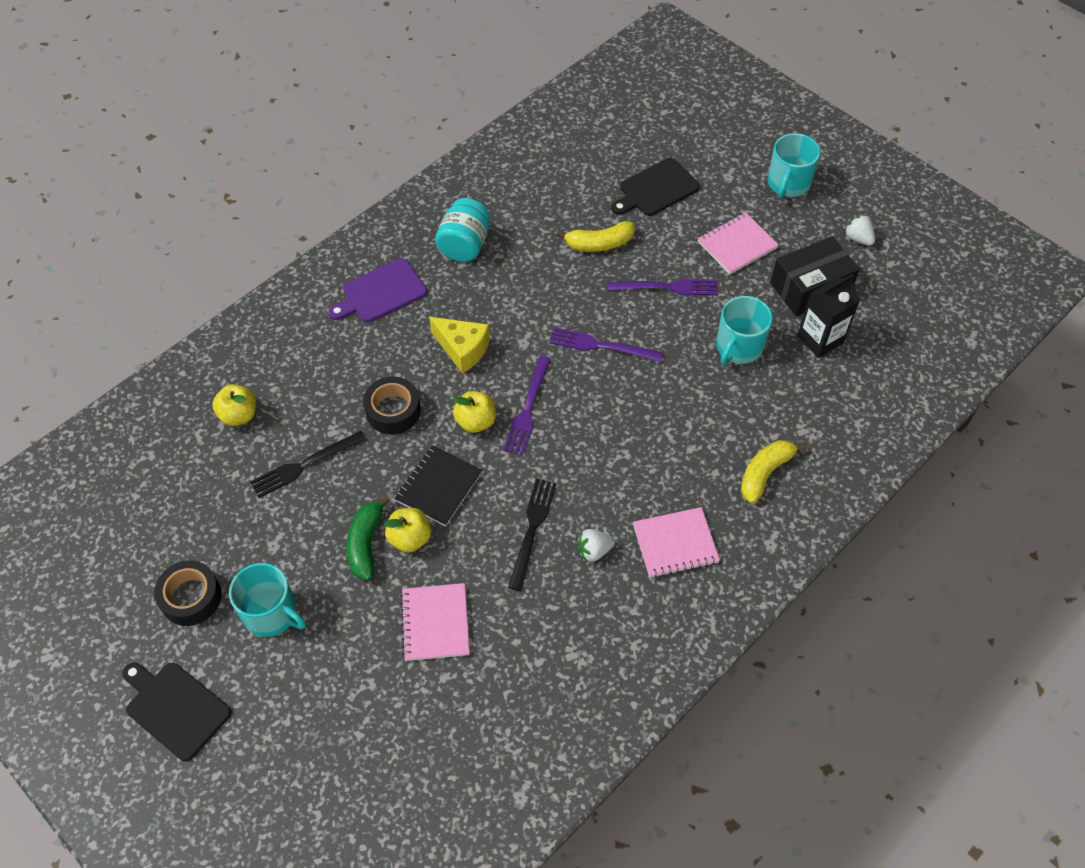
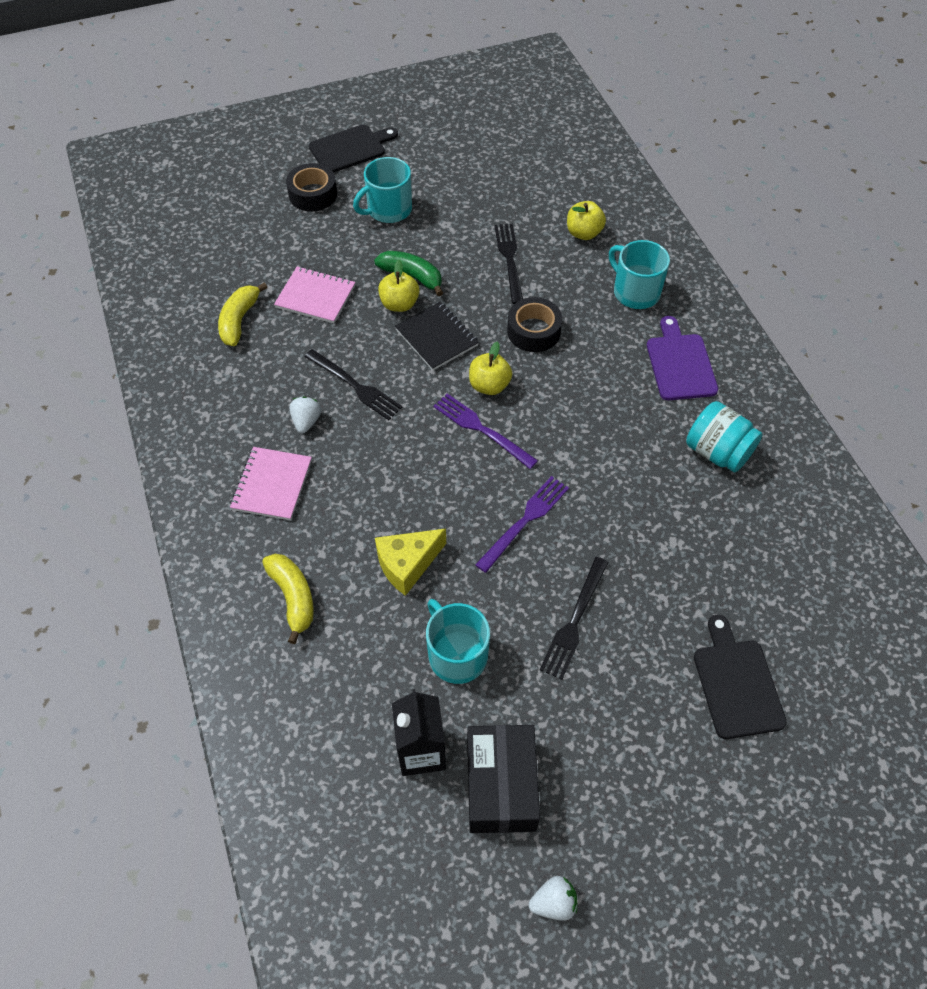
camera: 115 degrees right, 0 degrees up
(191, 597) = (430, 172): black tape -> black tape (313, 194)
(462, 349) = (578, 404): yellow cheese -> yellow cheese (407, 564)
(599, 244) = (669, 580): yellow banana -> yellow banana (239, 320)
(667, 287) = (574, 621): purple fork -> black fork
(737, 245) = (606, 733): pink notebook -> none
(788, 183) = (690, 863): turquoise mug -> turquoise mug (635, 292)

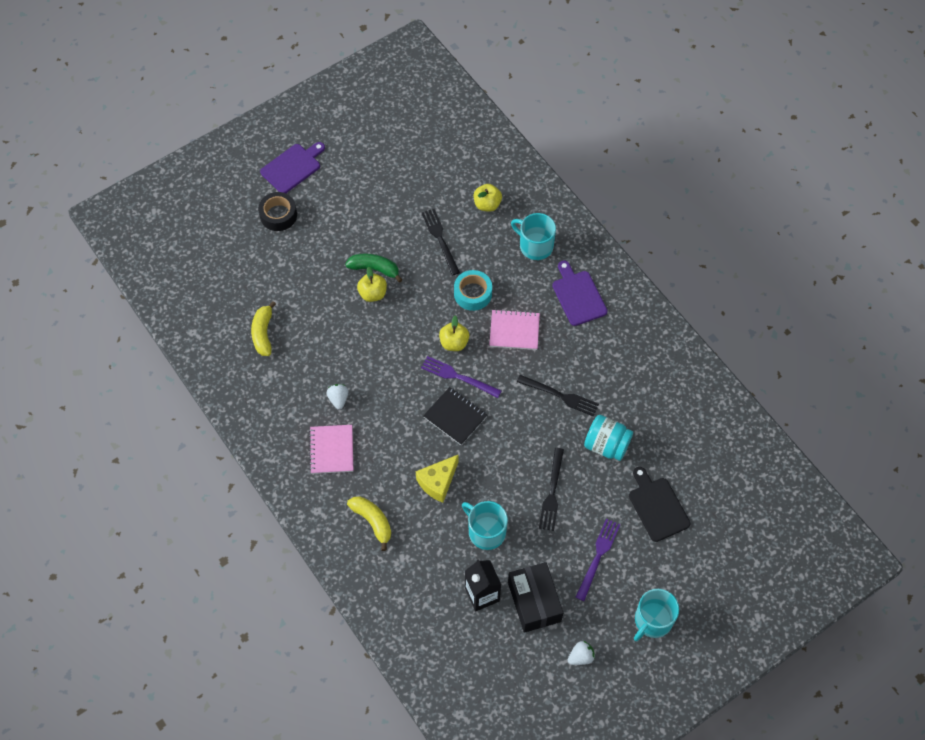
camera: 15 degrees left, 5 degrees up
(315, 296) = (311, 301): pink notebook -> pink notebook (514, 331)
(350, 148) = (292, 167): black cutting board -> purple cutting board
(355, 386) = (363, 365): black fork -> black fork (560, 396)
(388, 210) = (339, 216): turquoise mug -> turquoise mug (652, 620)
(436, 337) = (407, 314): black notebook -> black notebook (455, 417)
(525, 521) = (504, 434): purple fork -> purple fork (598, 556)
(533, 331) = (473, 293): black tape -> turquoise tape
(717, 452) = (616, 356): turquoise jar -> turquoise jar (606, 445)

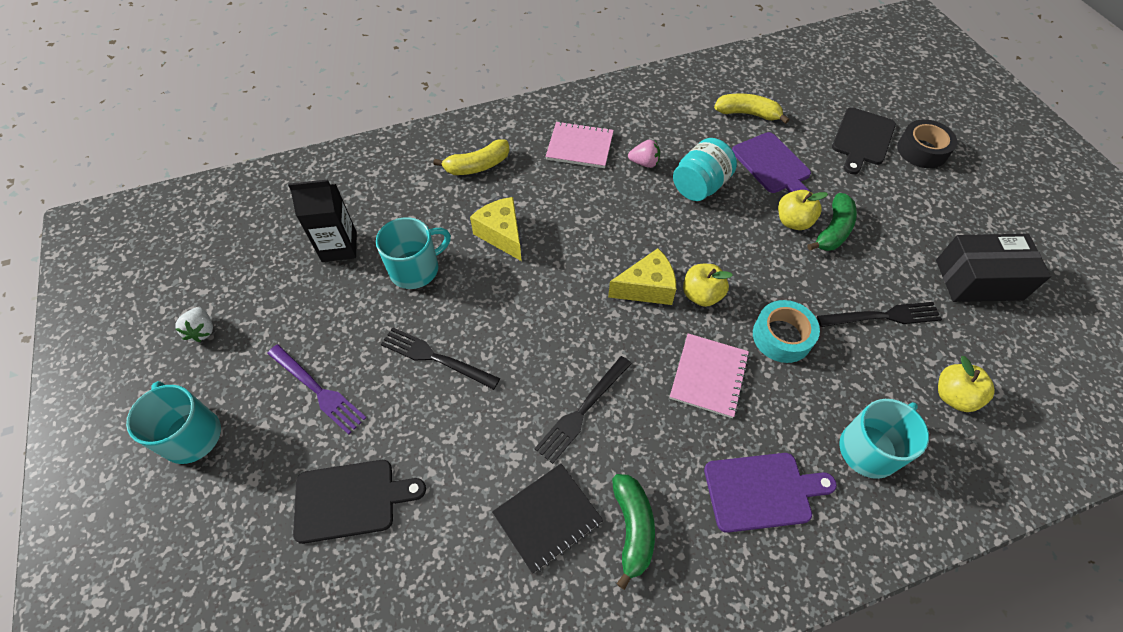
camera: 105 degrees right, 5 degrees down
(274, 253) = (862, 139): none -> black cutting board
(292, 167) = (1002, 175): purple cutting board -> purple cutting board (772, 165)
(338, 399) = (644, 163): white strawberry -> pink strawberry
(455, 417) = (587, 272): black notebook -> black notebook (547, 518)
(458, 376) = (646, 288): purple fork -> yellow cheese
(534, 602) = (300, 298): black box -> black box (978, 280)
(606, 445) = (480, 454): turquoise jar -> turquoise jar (700, 186)
(621, 355) = (632, 528): none -> green banana

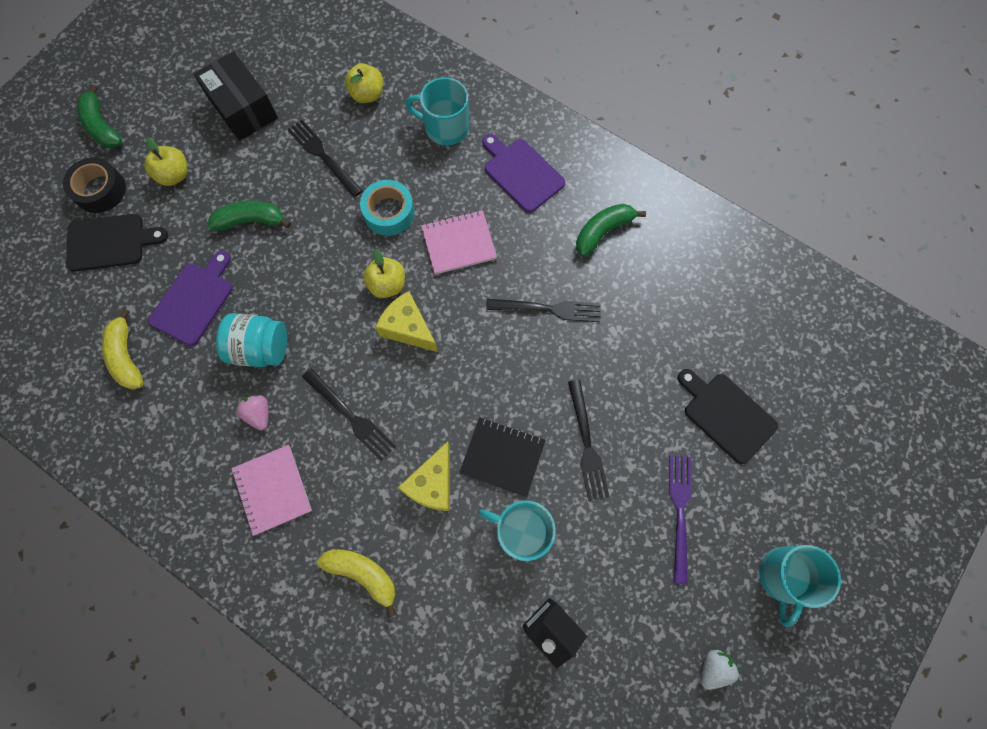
camera: 125 degrees left, 15 degrees up
(547, 518) = (636, 283): black notebook -> black notebook (502, 457)
(598, 213) = (351, 416): none -> black fork
(793, 221) = (259, 254): yellow apple -> yellow apple (174, 175)
(997, 174) = (102, 126): none -> green banana

